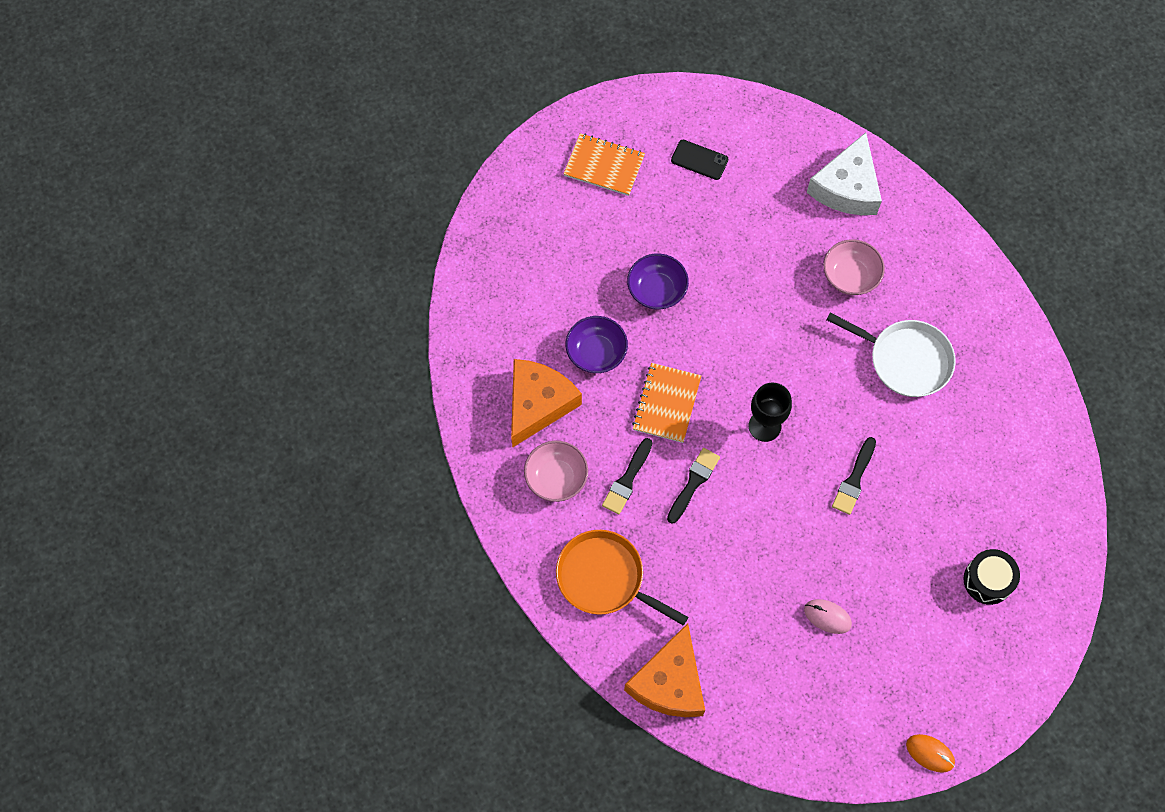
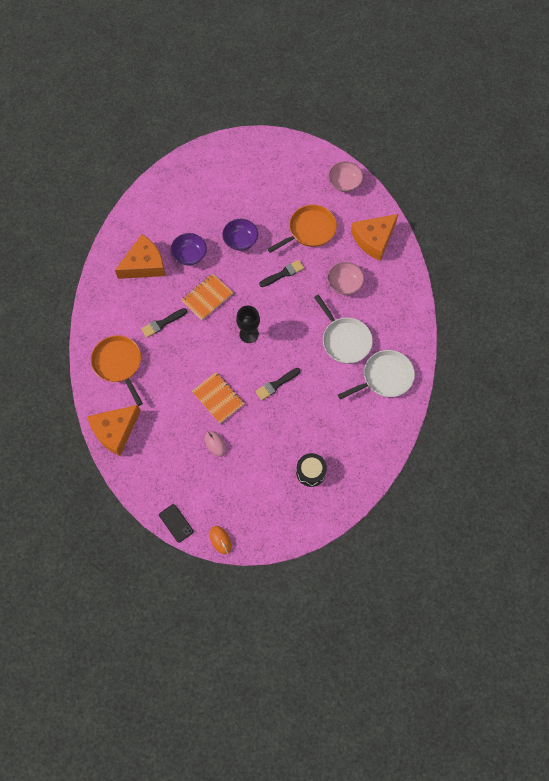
camera: 30 degrees right, 0 degrees up
(556, 478) = (128, 304): pink bowl -> pink bowl (344, 183)
(604, 166) = (256, 167): orange notebook -> orange notebook (218, 398)
(693, 483) = (194, 342): black brush -> black brush (283, 273)
(699, 160) = (306, 188): black phone -> black phone (176, 523)
(747, 221) = (310, 230): none -> orange pan
(847, 187) = (374, 239): white cheese -> orange cheese
(996, 384) = (385, 377): none -> white pan

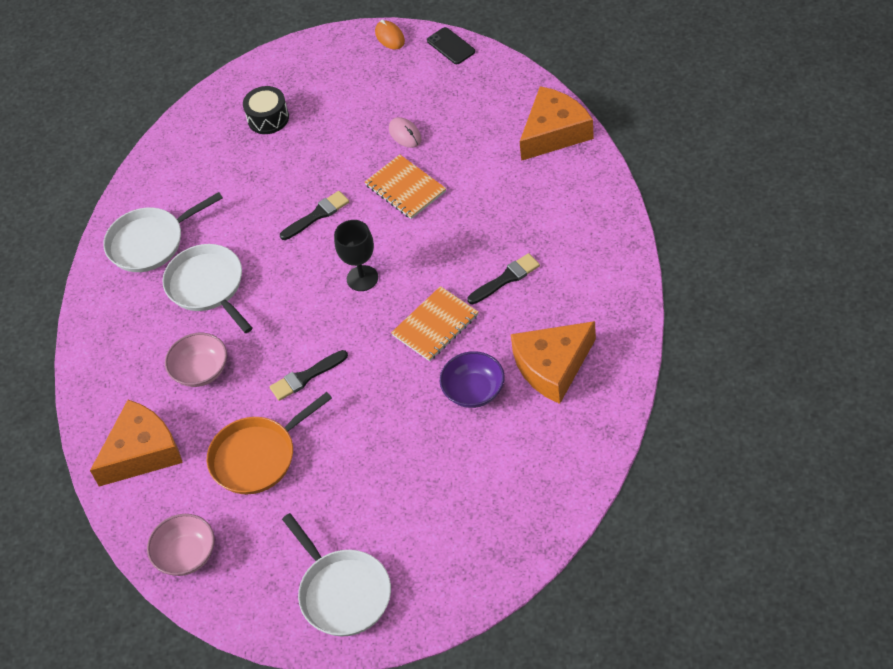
camera: 175 degrees left, 15 degrees down
(118, 364) = (567, 215): orange pan -> none
(240, 240) = (383, 425): purple bowl -> none
(265, 158) = (343, 593): none -> white pan

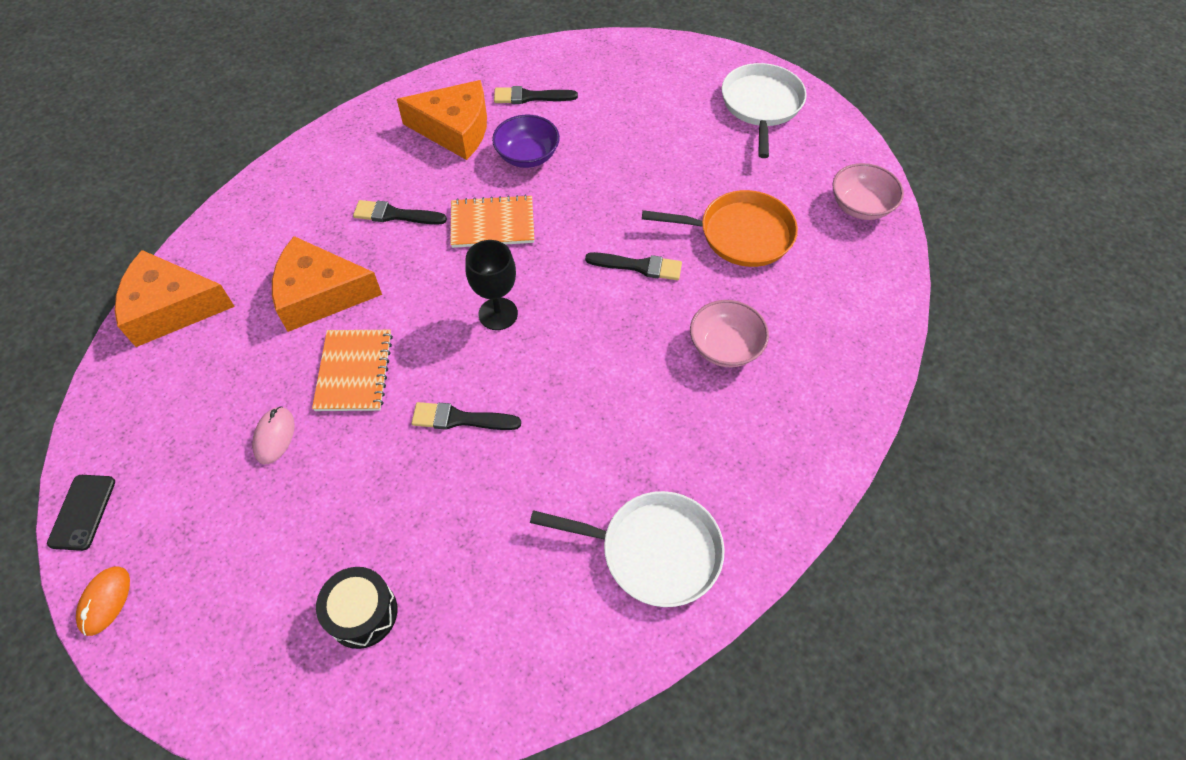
camera: 145 degrees left, 5 degrees up
(142, 452) = (839, 314): orange cheese -> orange cheese (320, 294)
(207, 286) = (641, 434): white pan -> none
(534, 441) = (530, 97): none -> black brush

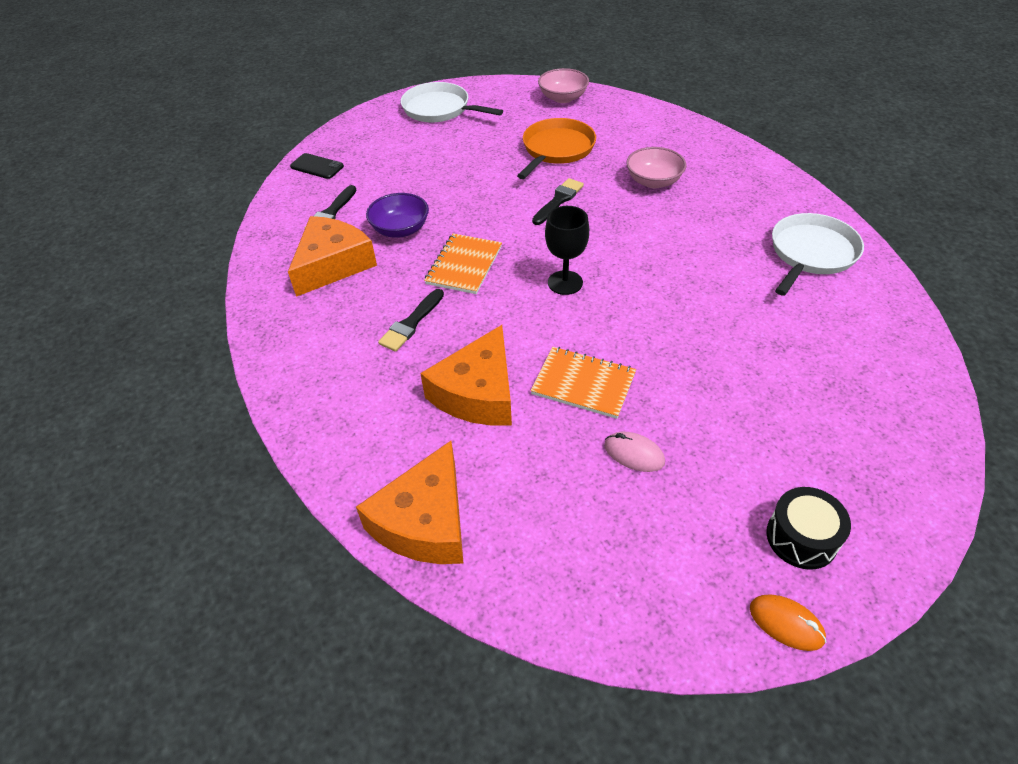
camera: 65 degrees left, 10 degrees down
(82, 512) = (671, 638): black phone -> black phone (317, 166)
(362, 613) = (833, 421): black drum -> black drum (801, 537)
(460, 419) = (663, 326): black brush -> none

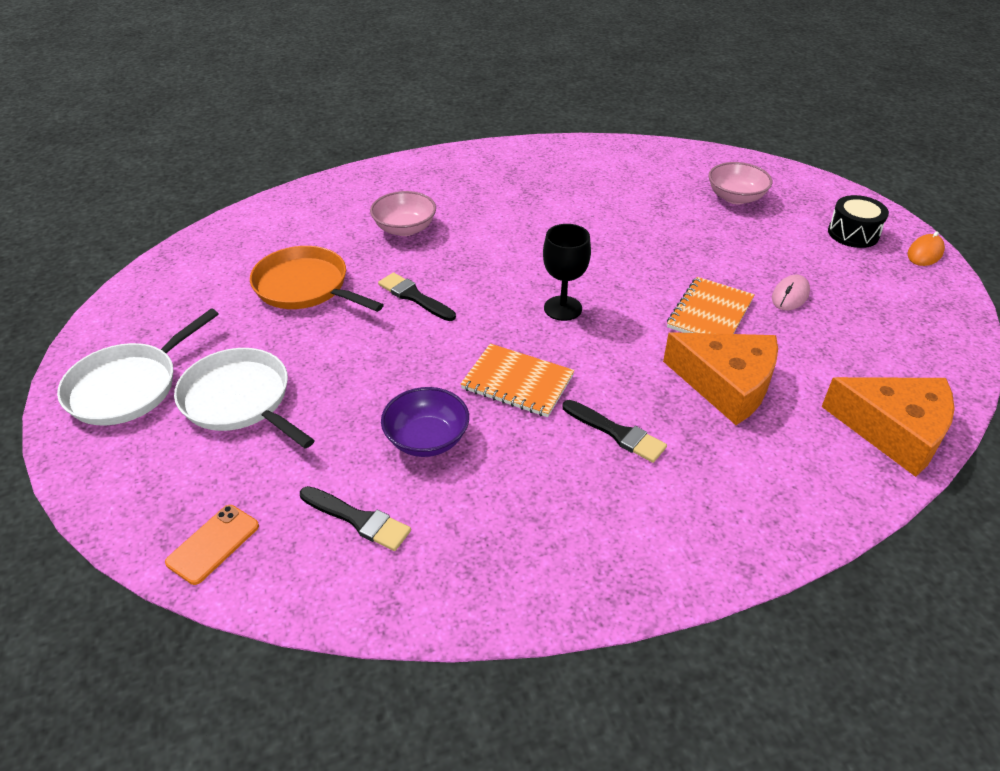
camera: 85 degrees left, 5 degrees down
(317, 166) = (213, 544): black phone -> orange phone
(332, 264) = (487, 514): orange cheese -> none
(563, 98) = (184, 268): pink bowl -> pink bowl (735, 197)
(811, 253) = (547, 167): white pan -> white pan (239, 400)

